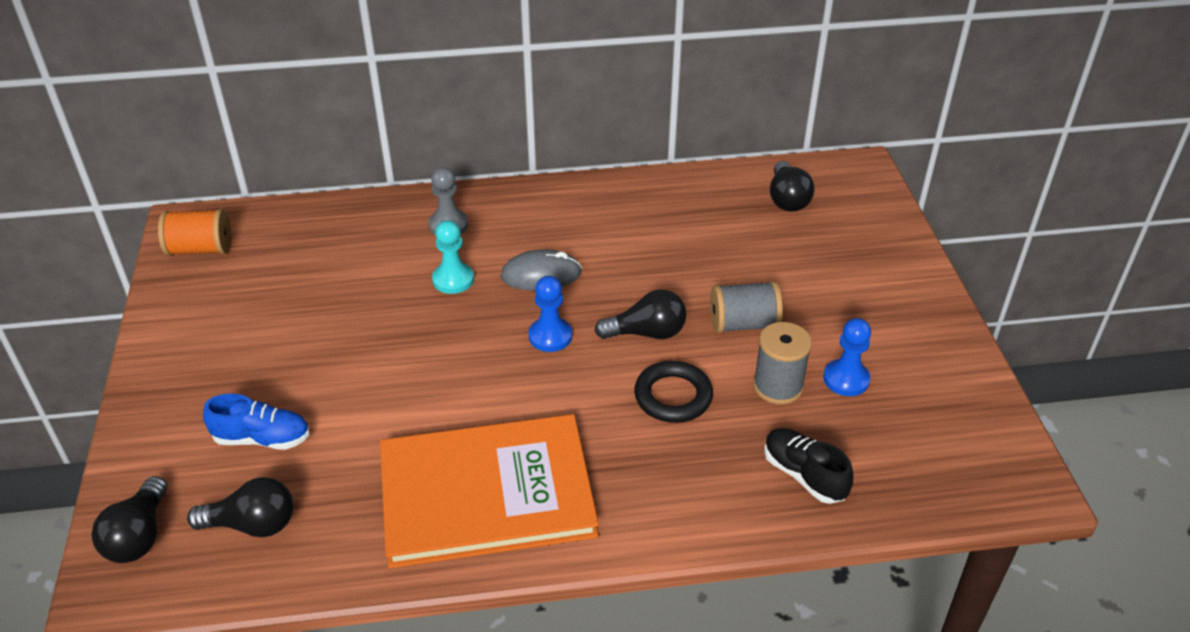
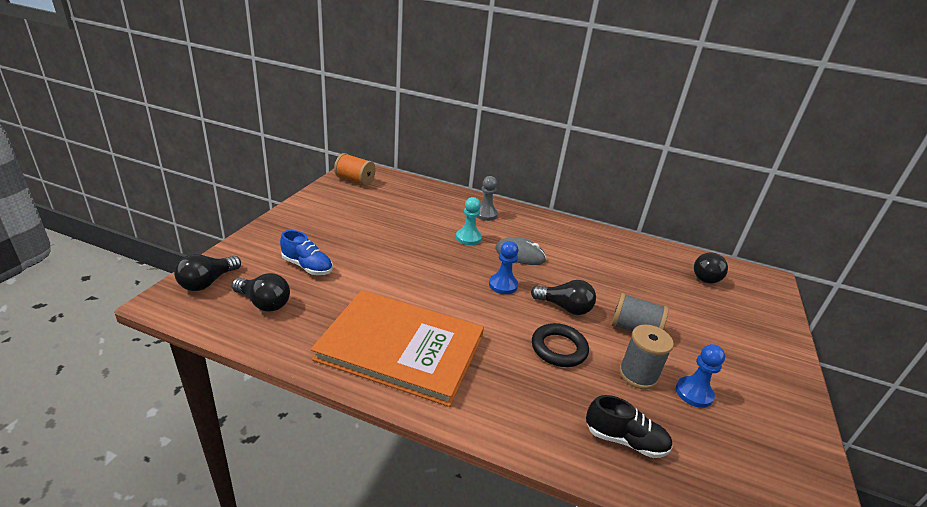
camera: 25 degrees right, 10 degrees down
(804, 475) = (625, 440): black shoe -> black shoe turned 120 degrees clockwise

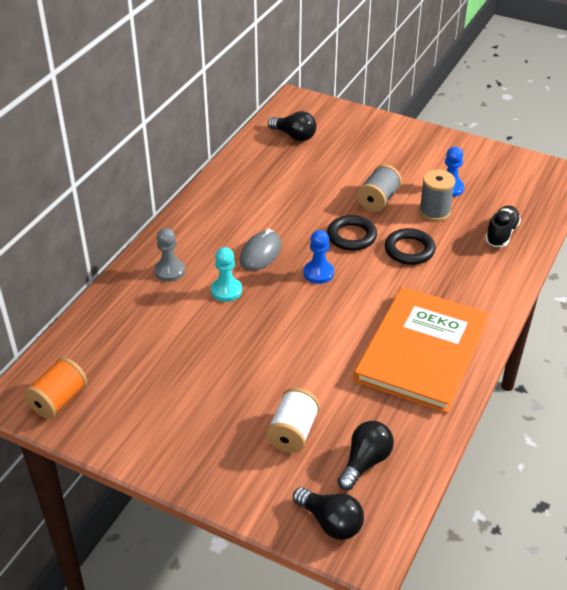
camera: 80 degrees left, 10 degrees up
(307, 266) = (293, 432): blue shoe -> white spool
(565, 307) = (351, 236): black light bulb -> black ring

